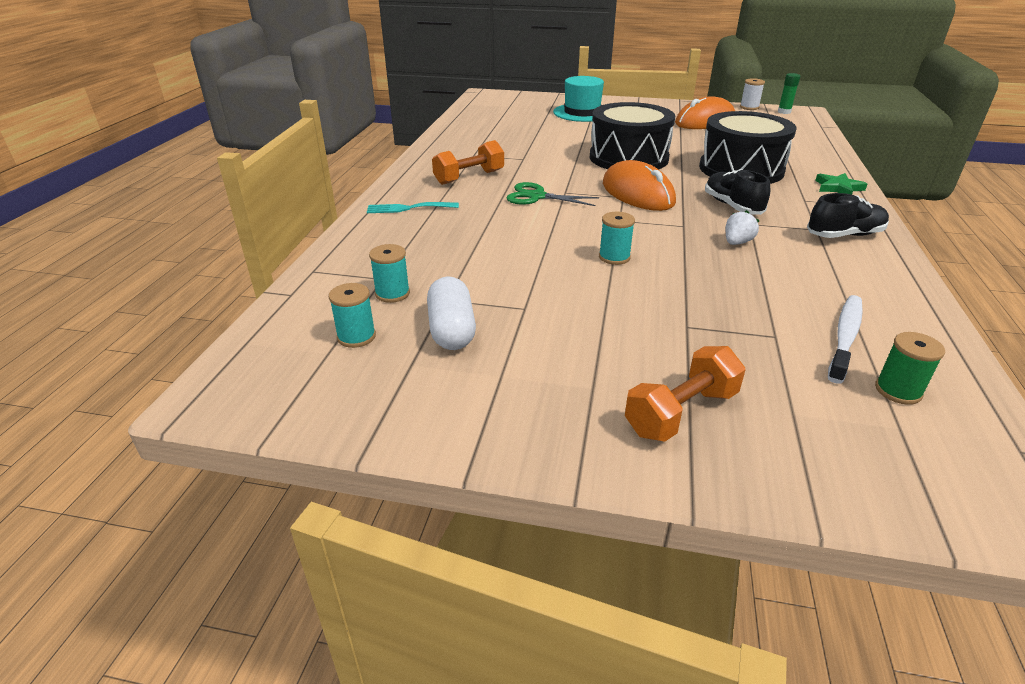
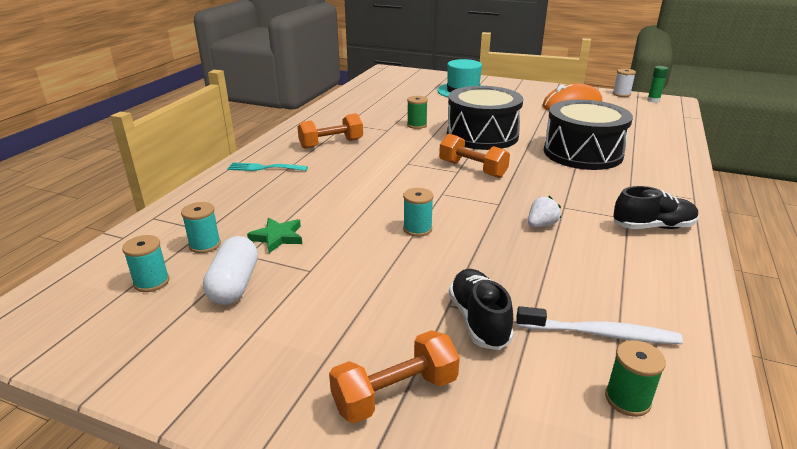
camera: 10 degrees right, 5 degrees down
(536, 196) = (380, 165): green scissors -> none
(552, 152) = (417, 125): none -> green spool
(637, 193) = (472, 169): orange mouse -> orange dumbbell
(732, 206) = (555, 188): black shoe -> black shoe (478, 320)
(838, 188) = (670, 178): green star -> green star (277, 237)
(845, 337) = (600, 334): white toothbrush -> white toothbrush turned 60 degrees clockwise

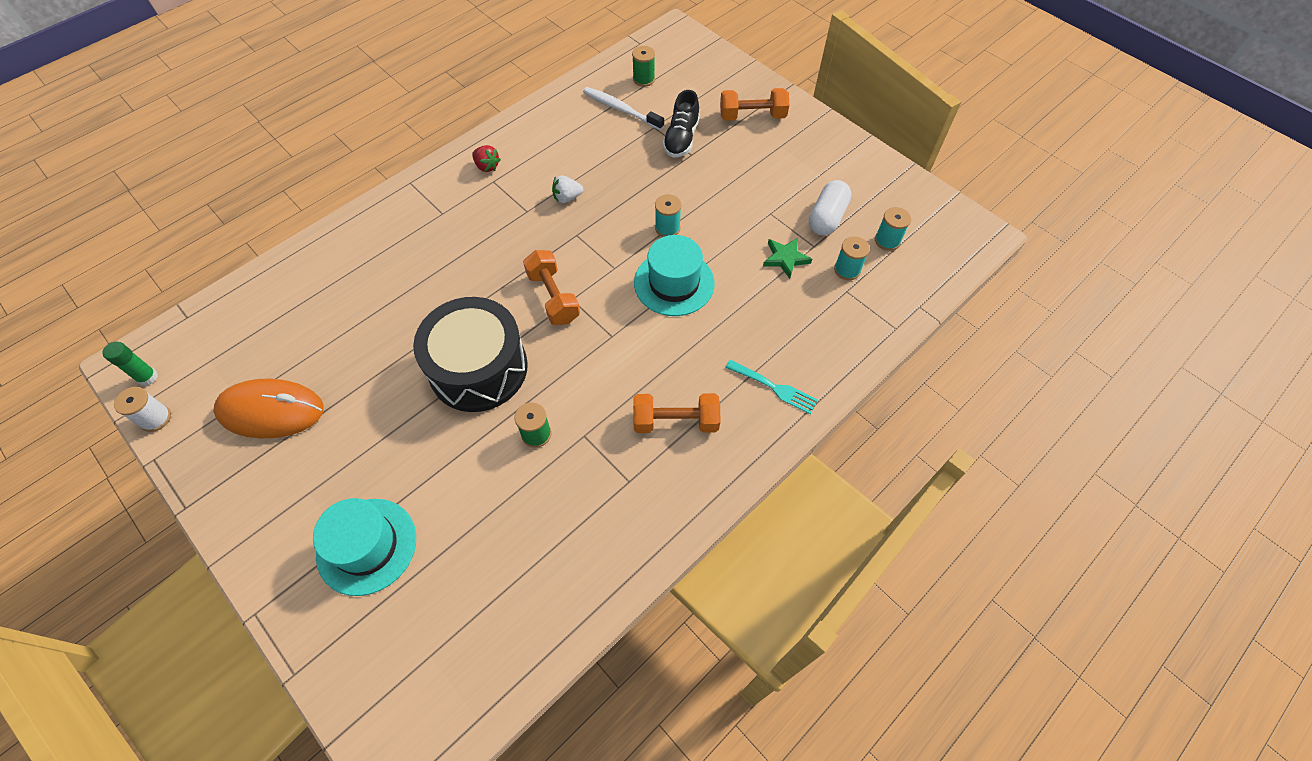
camera: 155 degrees left, 30 degrees up
(380, 197) = (674, 283): none -> turquoise hat
(582, 153) = (412, 283): black drum -> none
(652, 227) = (487, 166): black shoe -> red strawberry

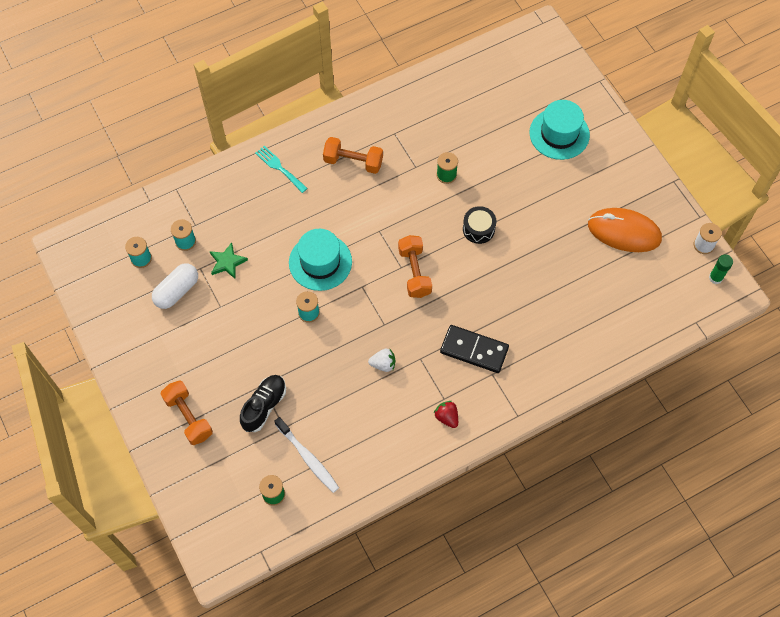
camera: 165 degrees left, 5 degrees up
(466, 231) = (474, 350): none -> black domino
(478, 368) = (478, 229): black drum -> black drum, size x0.46
(752, 116) = (188, 417): orange dumbbell -> orange dumbbell turned 45 degrees clockwise

